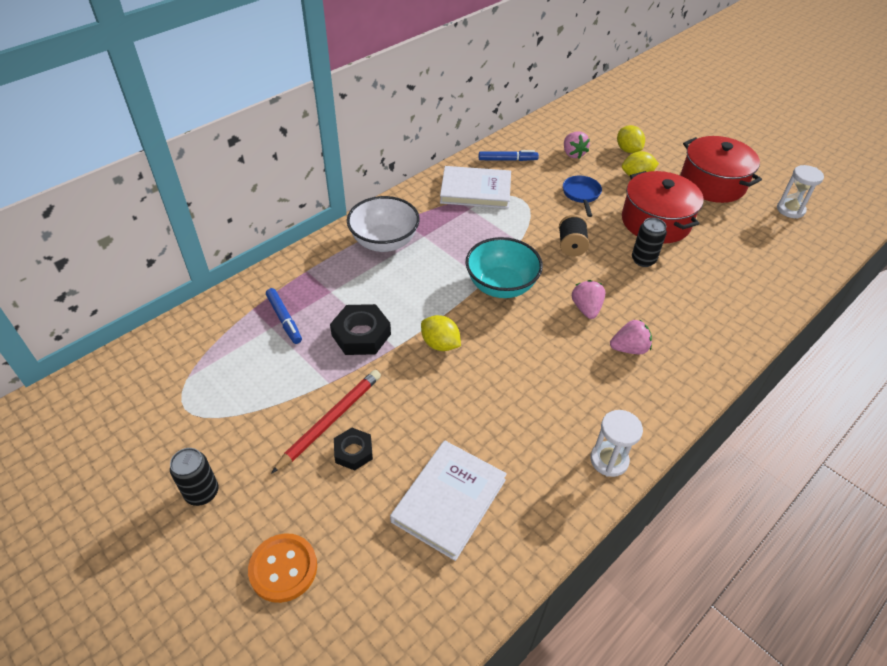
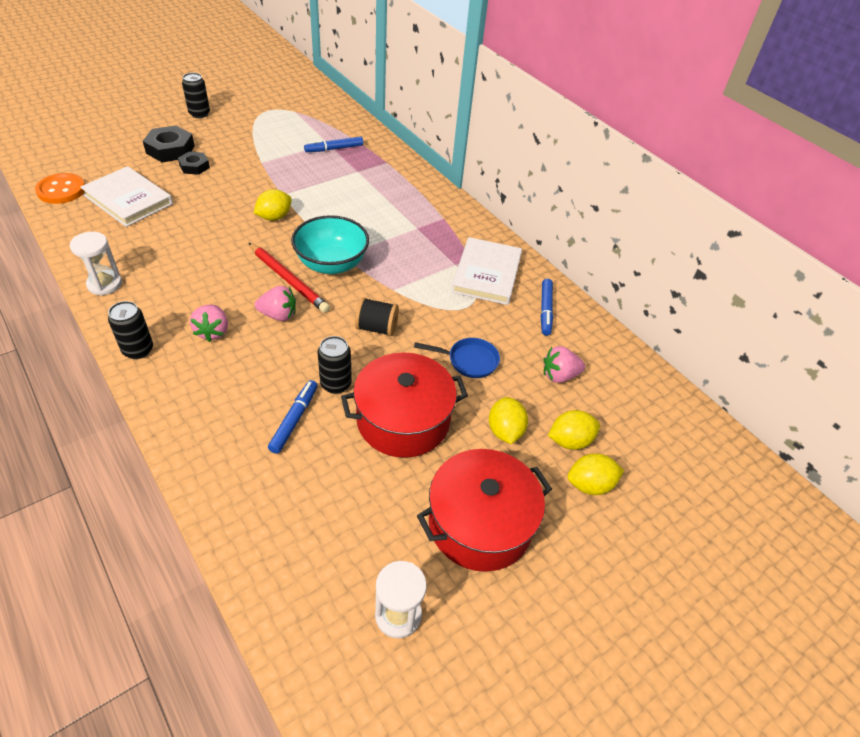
camera: 95 degrees right, 0 degrees up
(283, 568) = (129, 136): orange button -> orange button (61, 190)
(330, 420) = (226, 160): red pencil -> red pencil (288, 280)
(361, 334) = (303, 180): black nut -> black nut (170, 149)
(384, 242) = (413, 204): white bowl -> none
(656, 143) = (590, 485): none -> yellow lemon
(679, 396) = (138, 350): none -> black can
(689, 276) = (294, 419): none -> blue marker

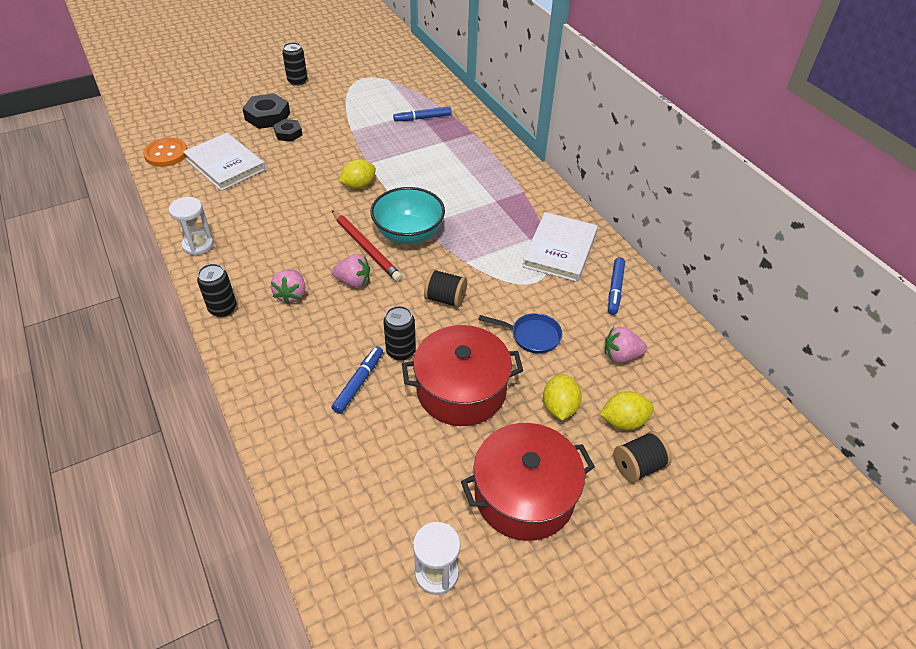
camera: 10 degrees right, 0 degrees up
(590, 485) = (638, 466): yellow lemon -> black spool

